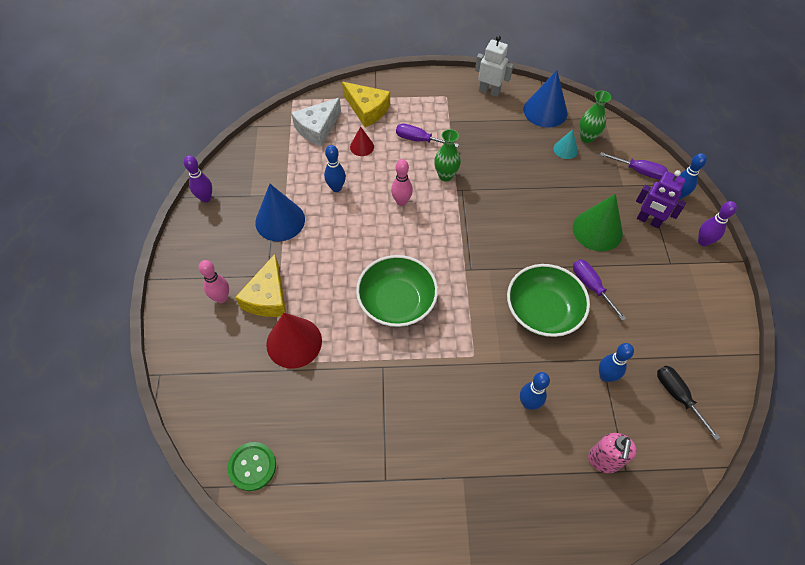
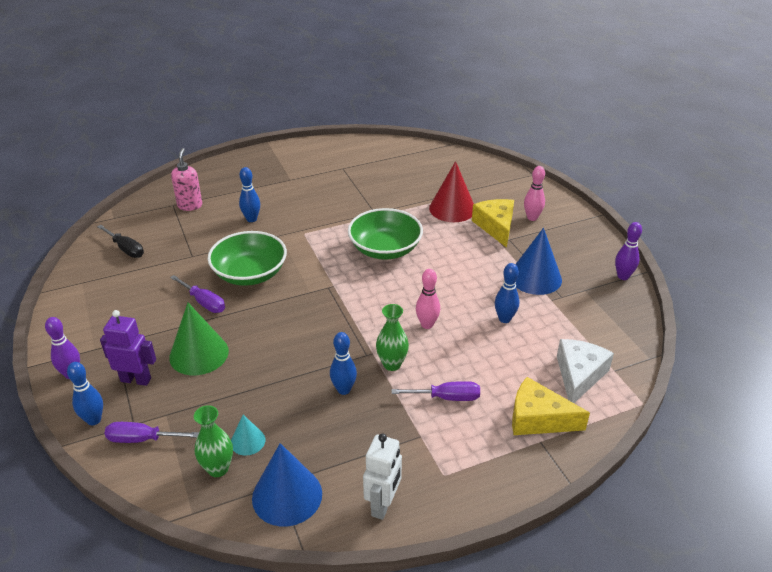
camera: 160 degrees right, 20 degrees down
(252, 466) = (432, 155): green button -> none
(362, 147) = (510, 369): red cone -> none
(489, 91) = (383, 505): white robot -> white robot turned 75 degrees counterclockwise
(605, 376) = (188, 247): blue bowling pin -> blue bowling pin (344, 390)

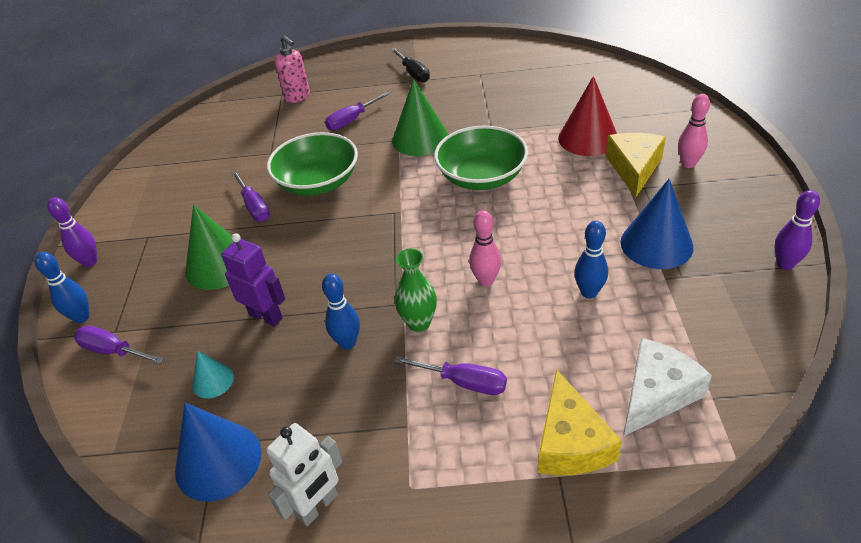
camera: 25 degrees right, 5 degrees up
(126, 249) = (212, 135): black screwdriver -> black screwdriver (413, 73)
(136, 379) = (144, 281): purple robot -> purple robot (266, 316)
(190, 205) = (297, 97): pink soap dispenser -> pink soap dispenser turned 120 degrees clockwise
(218, 469) = (166, 406): green vase -> none
(251, 219) = (352, 120): blue bowling pin -> purple screwdriver
(319, 226) = (420, 139): none -> green cone
(538, 419) = (570, 442): yellow cheese -> yellow cheese turned 135 degrees counterclockwise

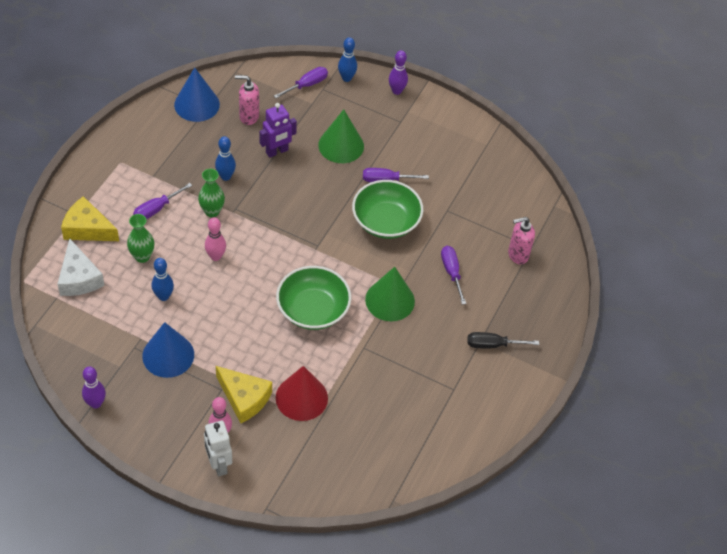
camera: 110 degrees right, 10 degrees up
(213, 381) = (248, 116): turquoise cone -> pink soap dispenser
(317, 506) = (141, 128): white robot -> white robot (218, 464)
(554, 348) = (142, 256): none -> green vase

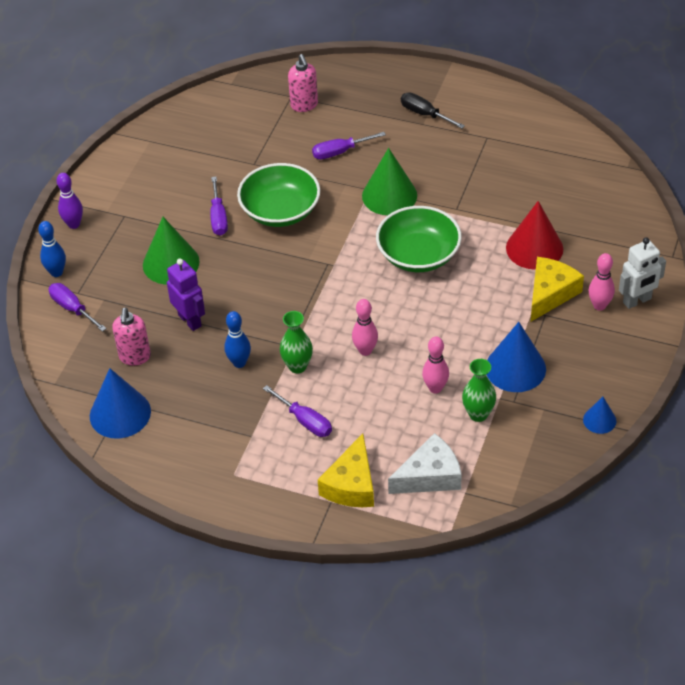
camera: 90 degrees left, 5 degrees down
(95, 403) = (599, 420): purple bowling pin -> blue cone
(142, 256) = (382, 420): green vase -> green vase (478, 414)
(163, 296) = (435, 388): blue bowling pin -> pink bowling pin
(493, 345) = (425, 114): black screwdriver -> black screwdriver turned 135 degrees clockwise

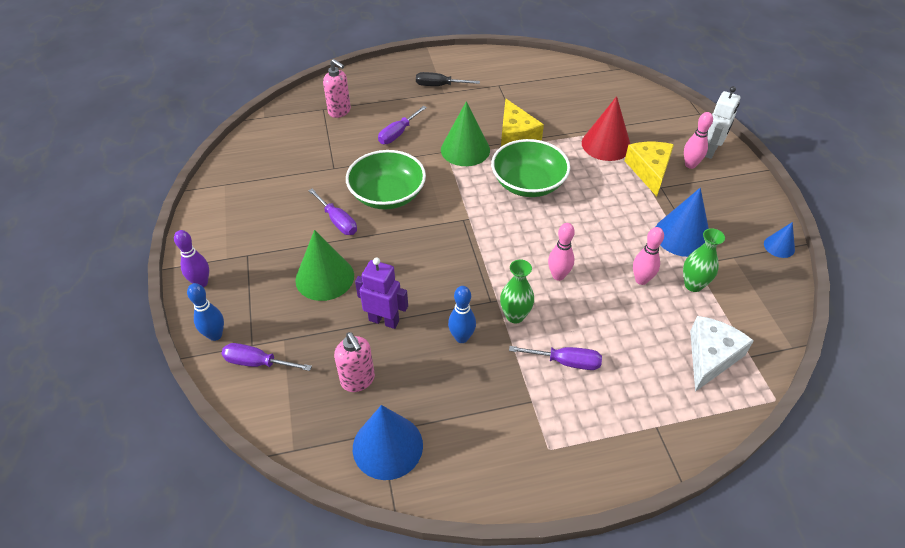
camera: 35 degrees left, 0 degrees up
(351, 485) = (658, 400): yellow cheese -> yellow cheese (516, 135)

